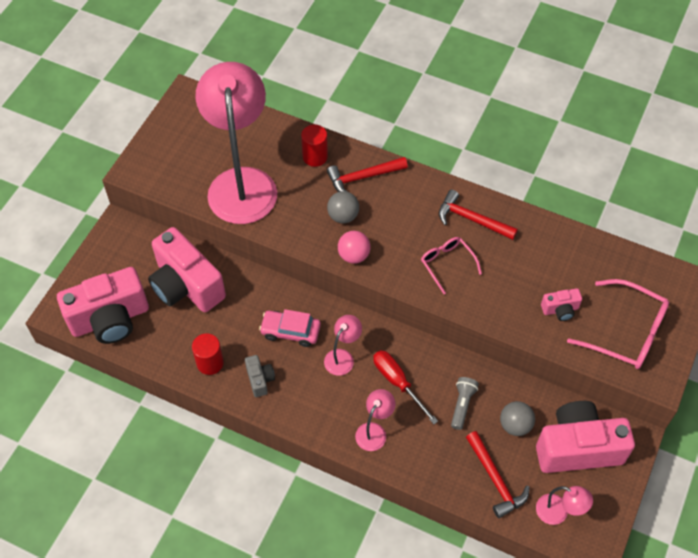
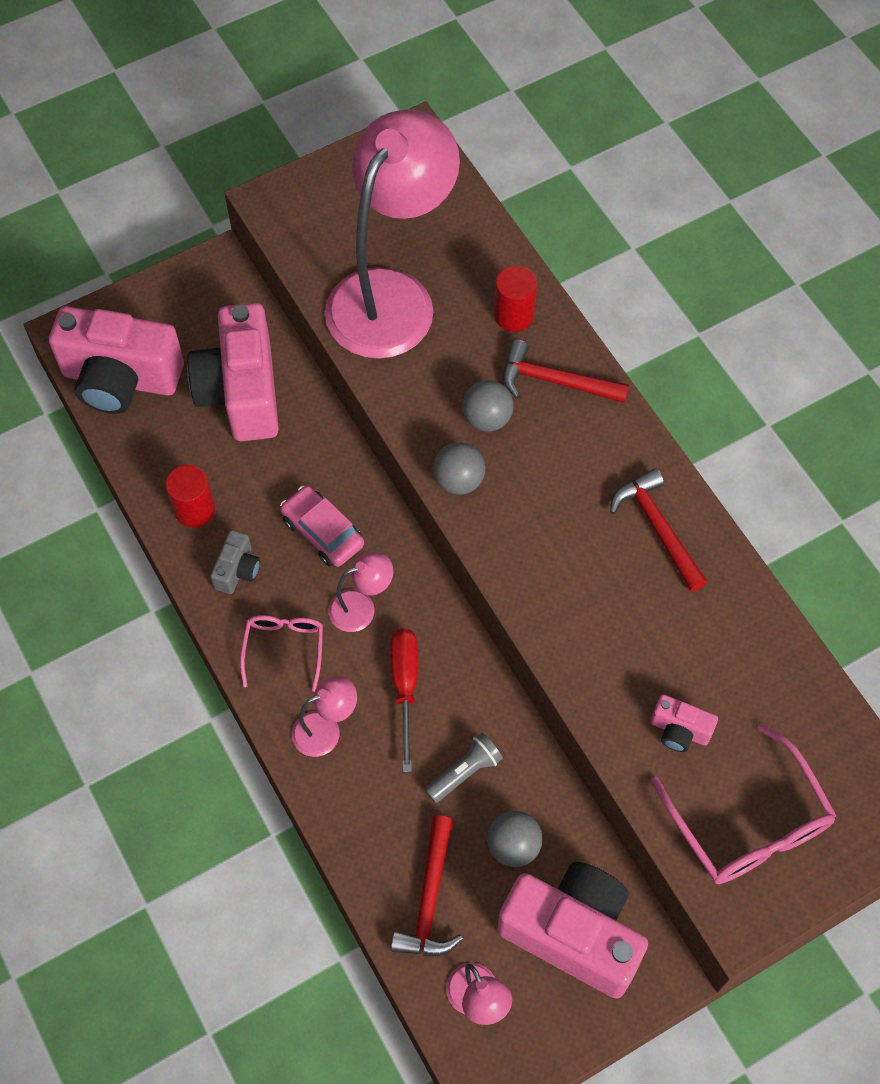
camera: 35 degrees right, 5 degrees up
(354, 255) = (458, 480): pink ball -> grey ball
(447, 264) = (573, 569): pink glasses -> pink glasses (284, 648)

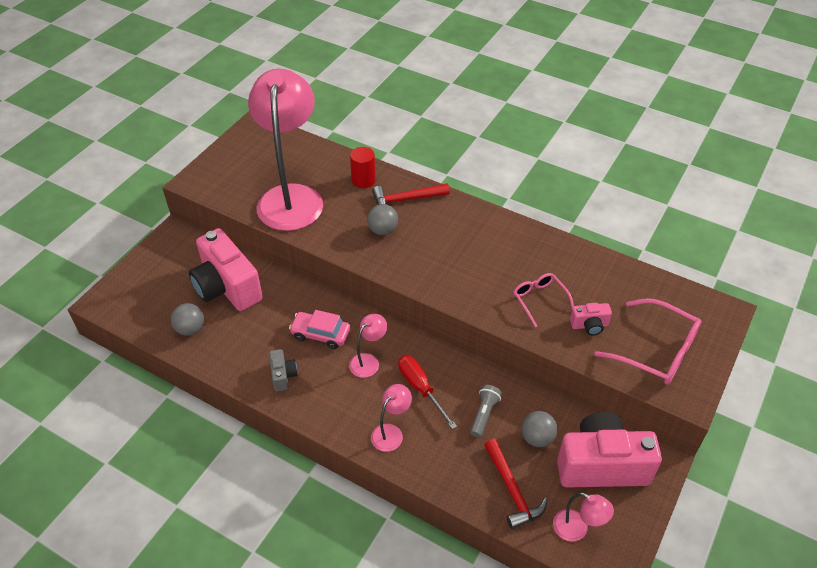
camera: 30 degrees left, 15 degrees down
(121, 379) = (148, 311): pink camera -> none
(194, 509) = (236, 357): red cylinder -> none
(284, 648) = (338, 402): pink glasses -> pink glasses (539, 300)
(458, 480) = (388, 264): grey ball -> grey ball (190, 329)
(658, 529) = (507, 241): red hammer -> none

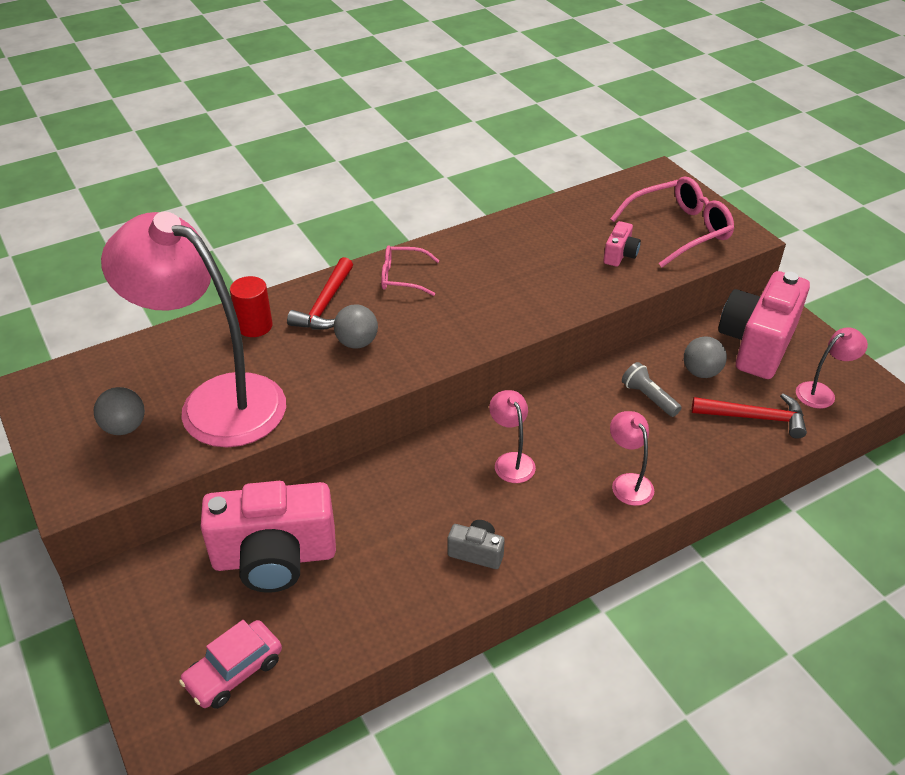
camera: 60 degrees left, 5 degrees down
(190, 329) = (317, 629): grey ball -> grey ball (124, 427)
(320, 334) = (436, 489): pink car -> pink car (234, 671)
(420, 388) = (582, 432): red screwdriver -> none
(539, 300) = (562, 271): pink glasses -> pink glasses (402, 277)

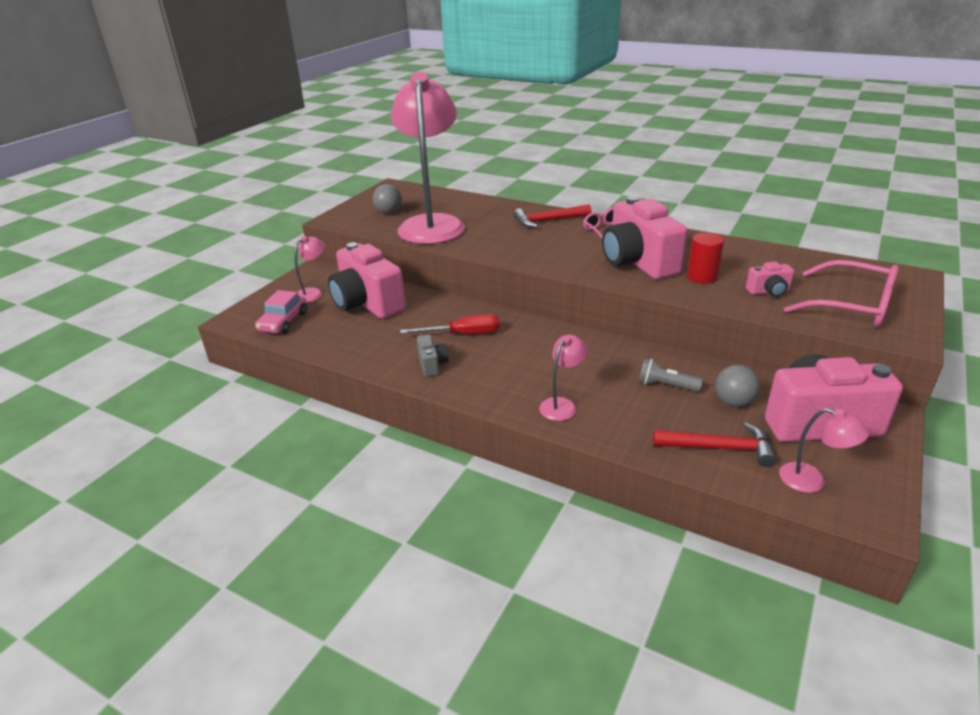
camera: 60 degrees right, 10 degrees down
(234, 671) = (283, 322): pink car -> pink car turned 90 degrees counterclockwise
(255, 326) = (503, 211): red cylinder -> red cylinder (702, 277)
(357, 343) = (528, 240): grey ball -> none
(435, 497) = (463, 334): none -> red screwdriver
(492, 296) = (638, 262): none -> pink camera
(511, 461) = (525, 349): pink lamp -> pink lamp (313, 293)
(648, 397) = (666, 385): grey flashlight -> grey flashlight turned 90 degrees counterclockwise
(754, 417) = (719, 448): red hammer -> red hammer turned 60 degrees counterclockwise

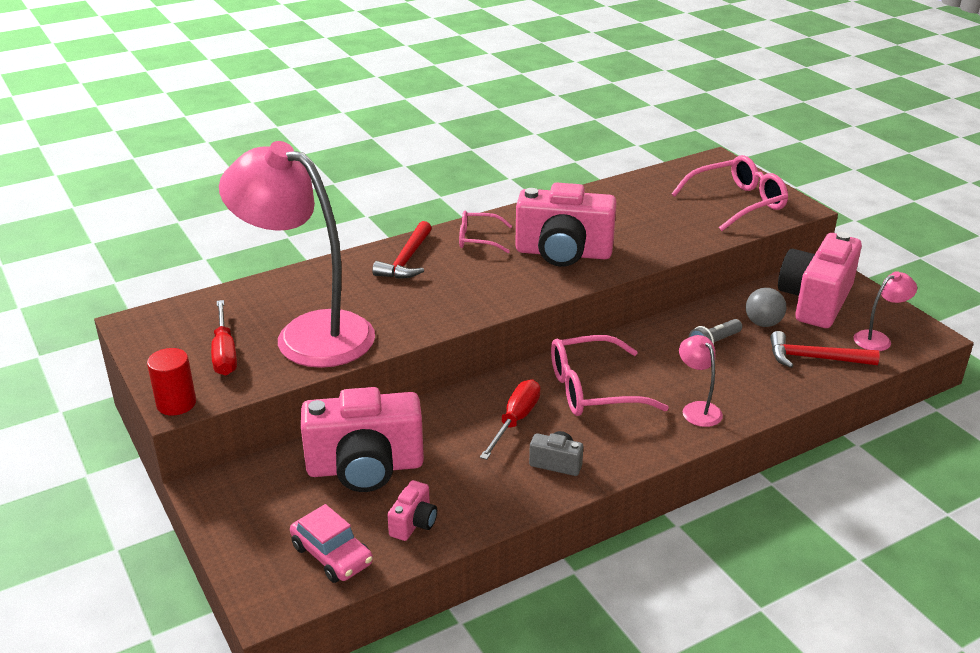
camera: 60 degrees left, 0 degrees up
(313, 293) = (279, 506): pink lamp -> none
(389, 212) = (224, 353): grey ball -> red screwdriver
(533, 351) = (593, 389): none -> pink glasses
(702, 277) = (626, 237): red cylinder -> red cylinder (176, 403)
(719, 448) = (815, 358): red hammer -> red hammer turned 120 degrees counterclockwise
(768, 291) = (682, 222): pink camera -> pink camera (414, 523)

